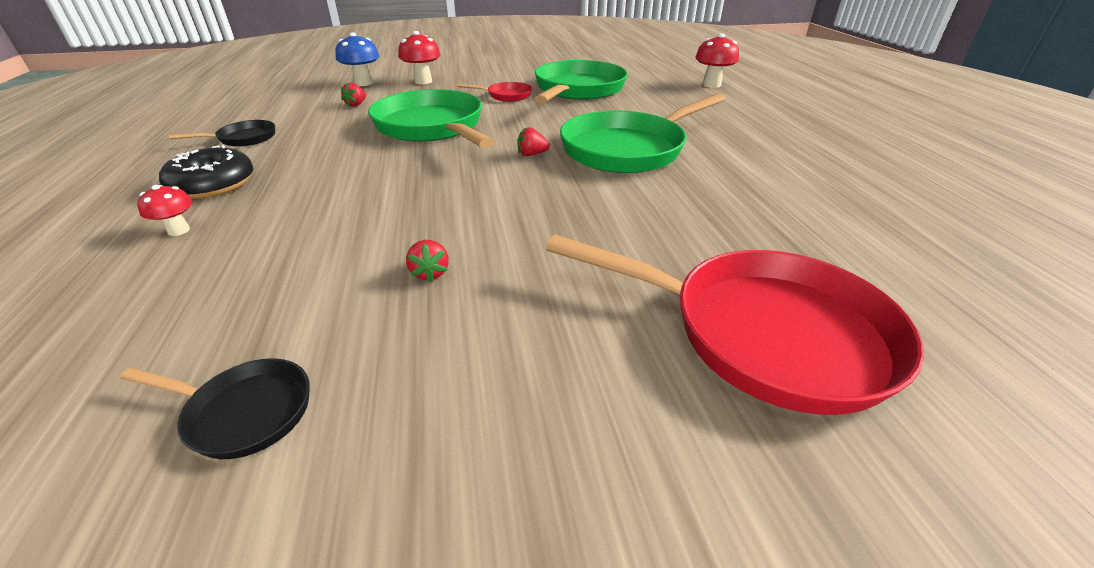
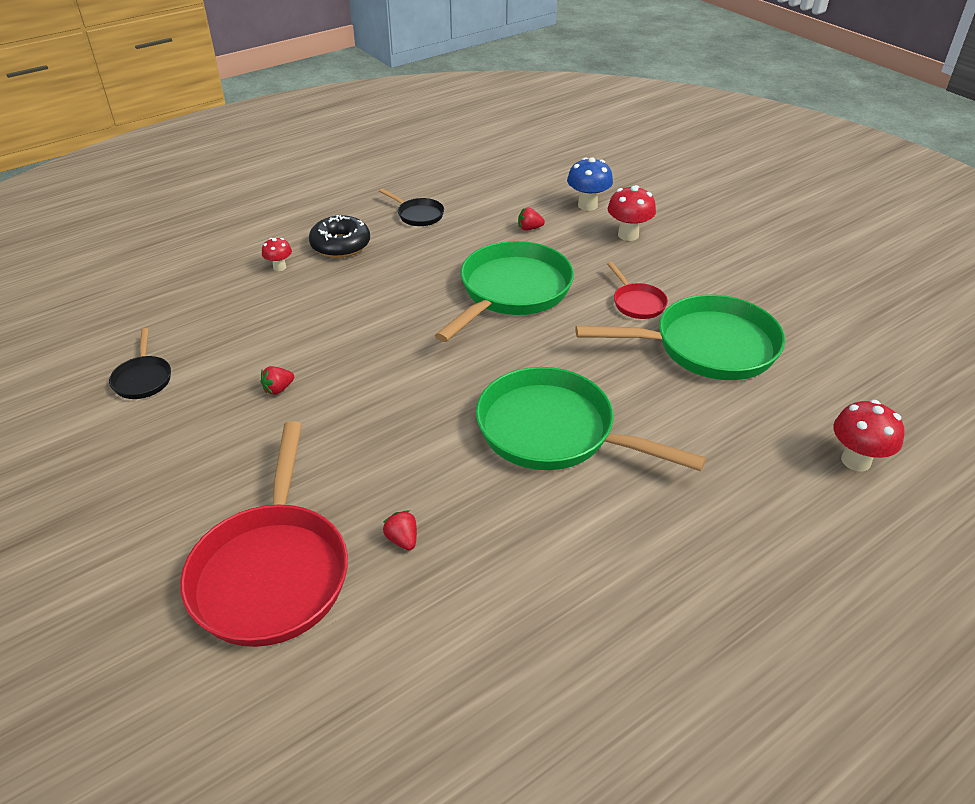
camera: 65 degrees right, 5 degrees up
(532, 154) = (494, 372): red strawberry -> red strawberry (402, 539)

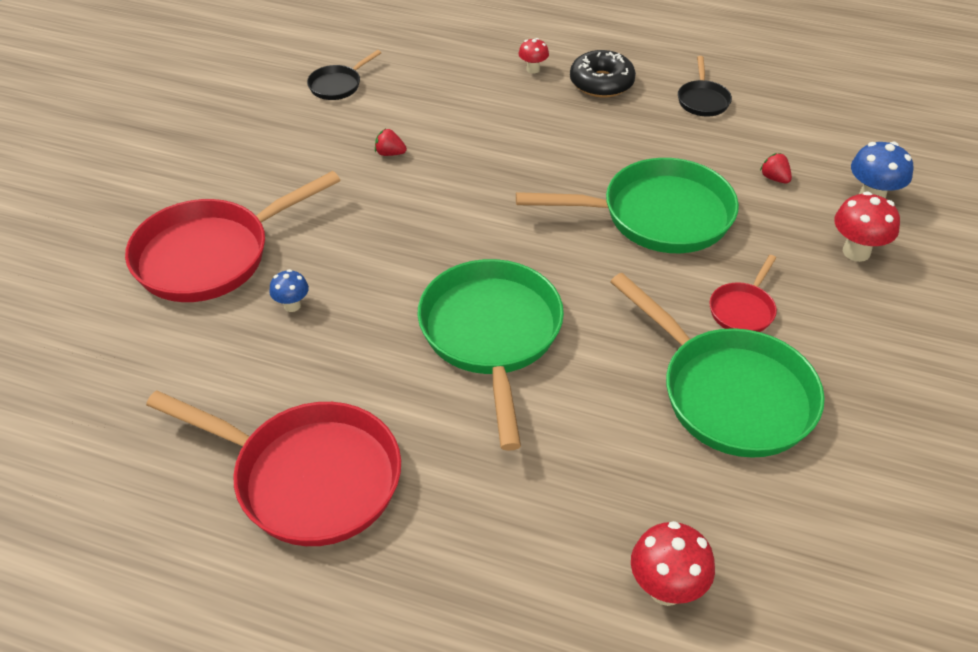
camera: 55 degrees right, 5 degrees up
(402, 539) = (292, 305): red strawberry -> blue mushroom
(621, 619) = (308, 478): none -> red pan

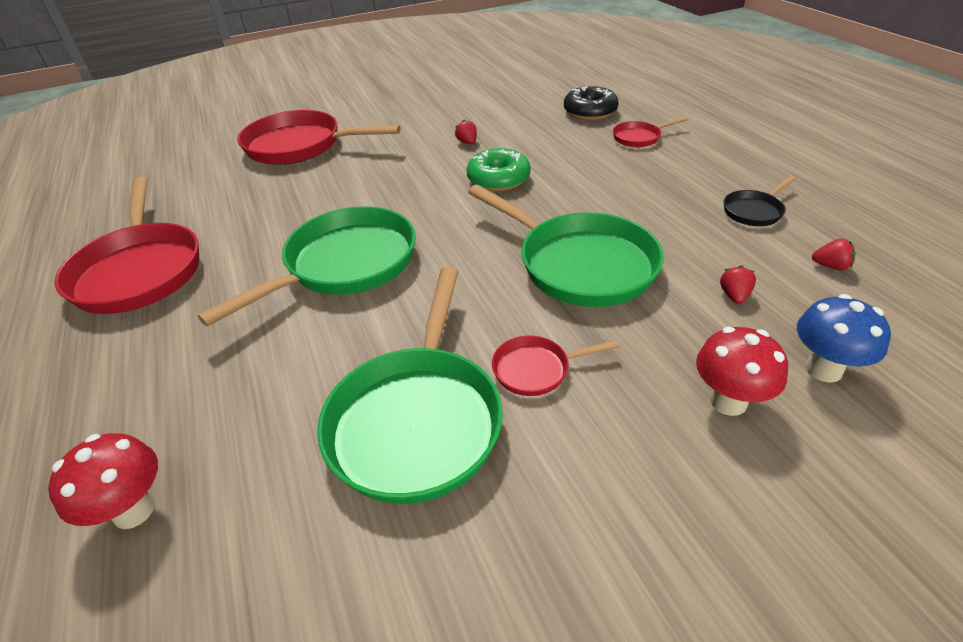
camera: 50 degrees right, 5 degrees down
(292, 305) = (287, 187): blue mushroom -> none
(338, 85) = (500, 99): black pan -> none
(482, 177) = (498, 179): none -> green donut
(533, 69) = (639, 137): red mushroom -> red pan
(601, 83) = (680, 165): black donut -> black donut (590, 112)
(794, 121) = (830, 266): none -> red strawberry

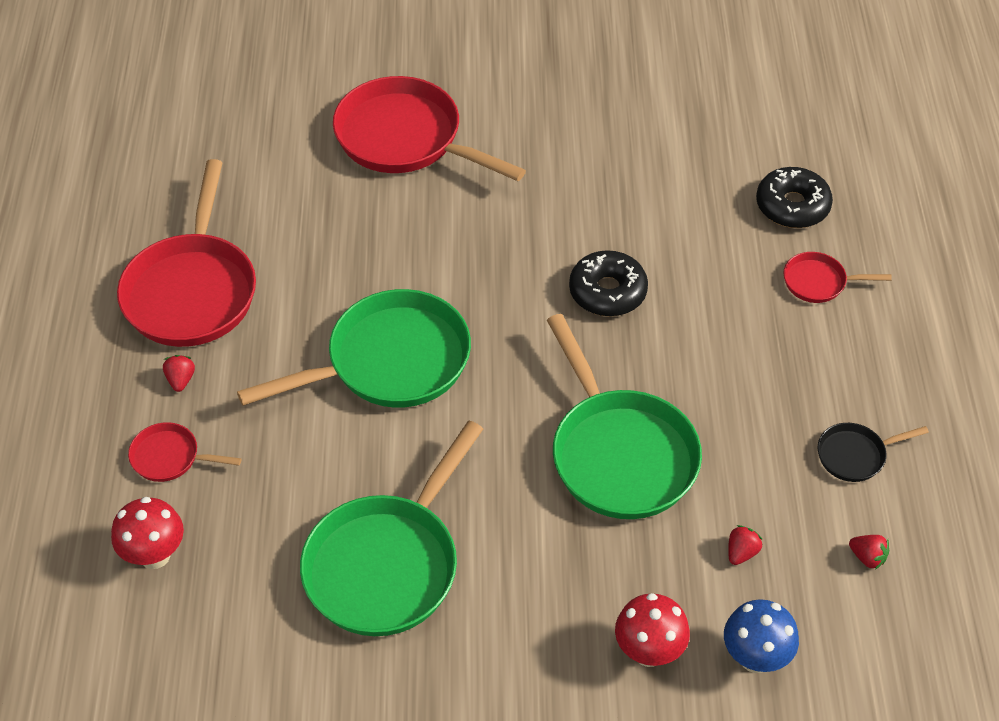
camera: 20 degrees right, 10 degrees up
(467, 142) = (605, 209): red strawberry -> red strawberry (181, 380)
(498, 179) = (607, 292): green donut -> black donut
(536, 369) = (508, 556): red pan -> red pan (170, 457)

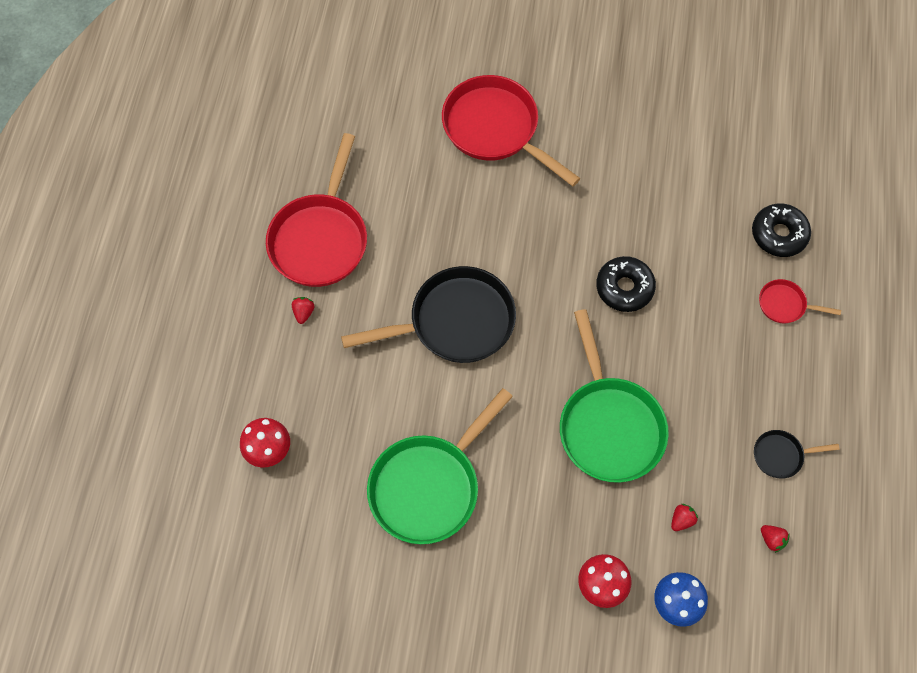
camera: 10 degrees right, 15 degrees up
(170, 457) = (289, 375): red pan -> none
(390, 362) = (455, 322): green pan -> black pan

